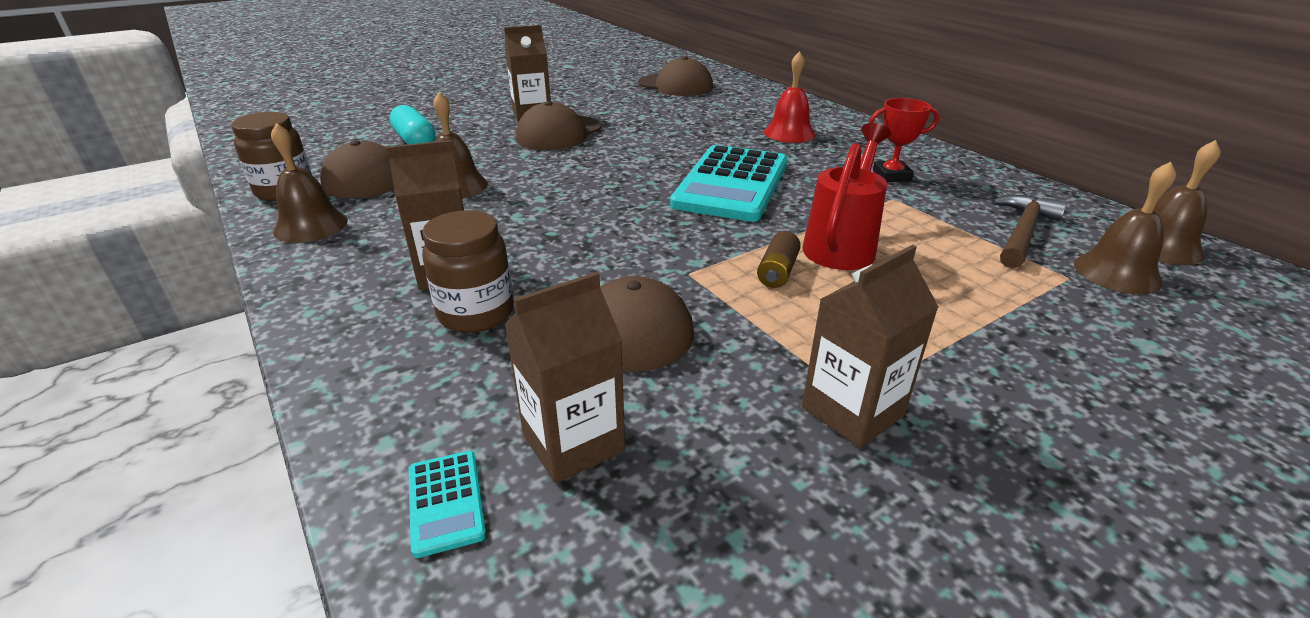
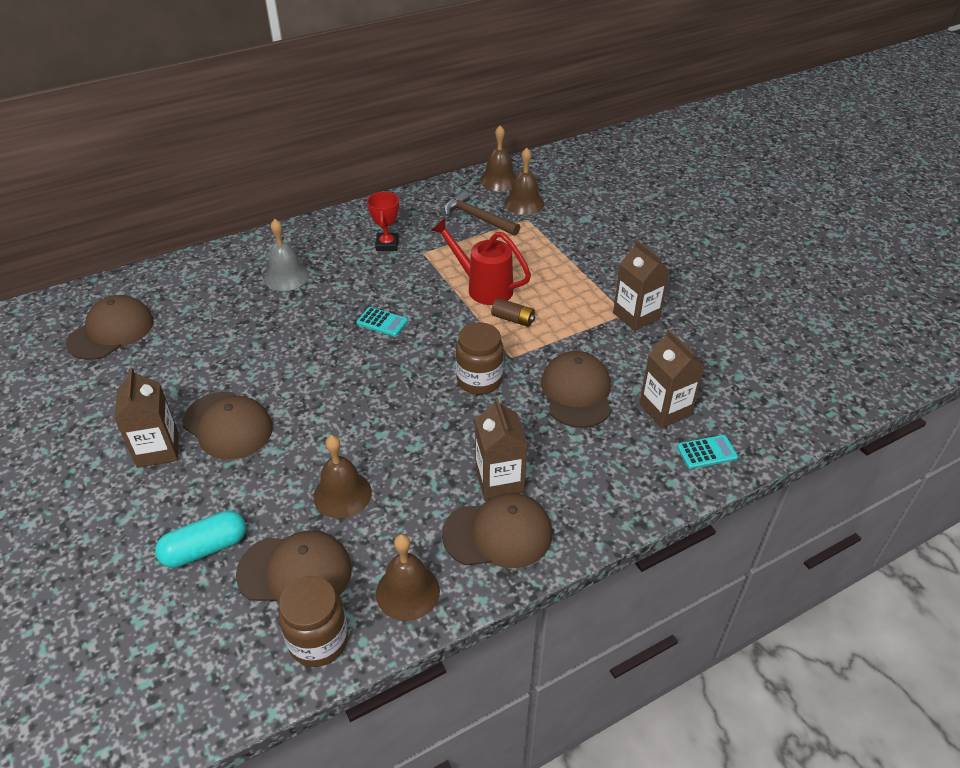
camera: 85 degrees left, 10 degrees up
(359, 274) = (498, 534): none -> brown cap
(476, 313) = (553, 457): brown jar -> brown jar (479, 380)
(732, 184) = (382, 322): turquoise calculator -> turquoise calculator, size x0.40
(789, 133) = (286, 276): red bell -> grey bell

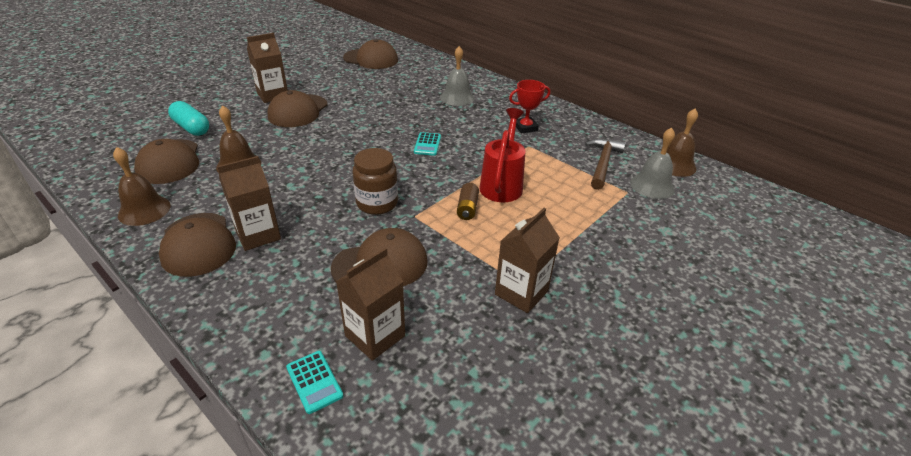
camera: 70 degrees right, 5 degrees down
(318, 641) = (109, 182): brown jar -> none
(524, 203) = (652, 186): brown bell -> grey bell

